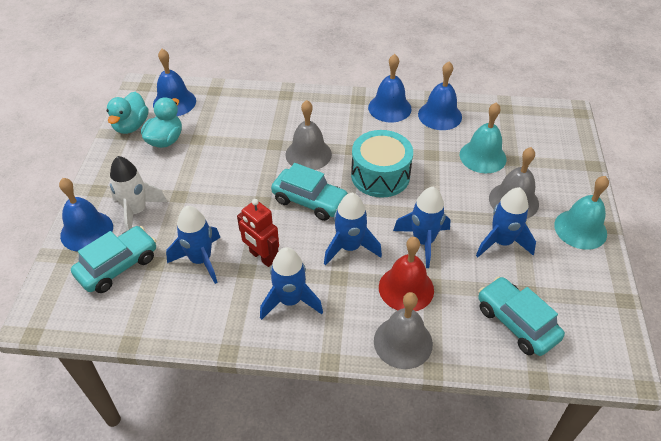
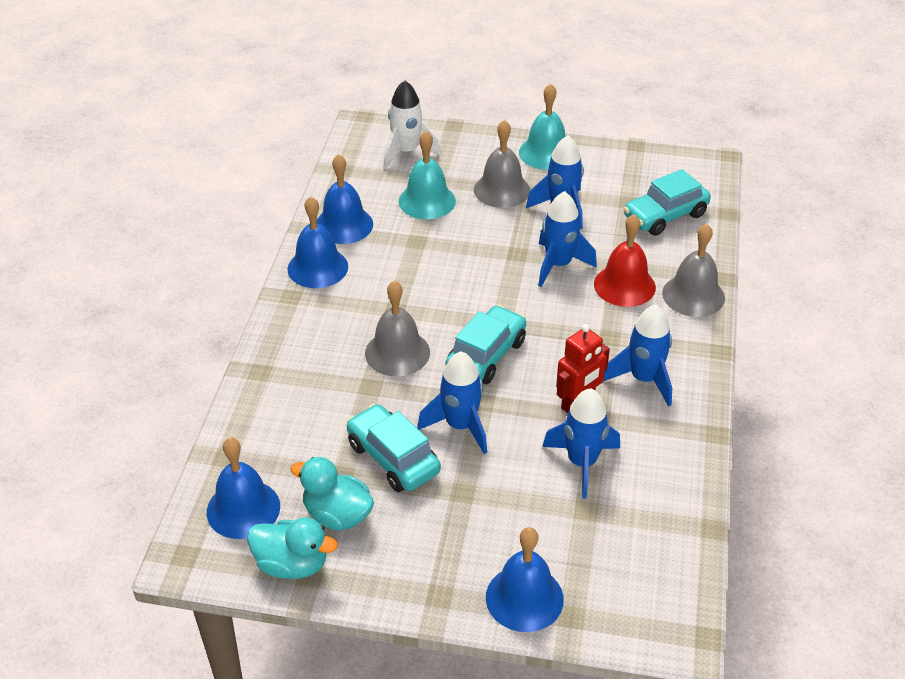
camera: 85 degrees left, 5 degrees down
(118, 266) = (591, 552): turquoise car -> turquoise car (393, 458)
(137, 211) = (490, 539): white rocket -> white rocket (407, 152)
(350, 247) = (565, 324): blue rocket -> blue rocket (460, 426)
(380, 175) = (448, 288): turquoise drum -> none

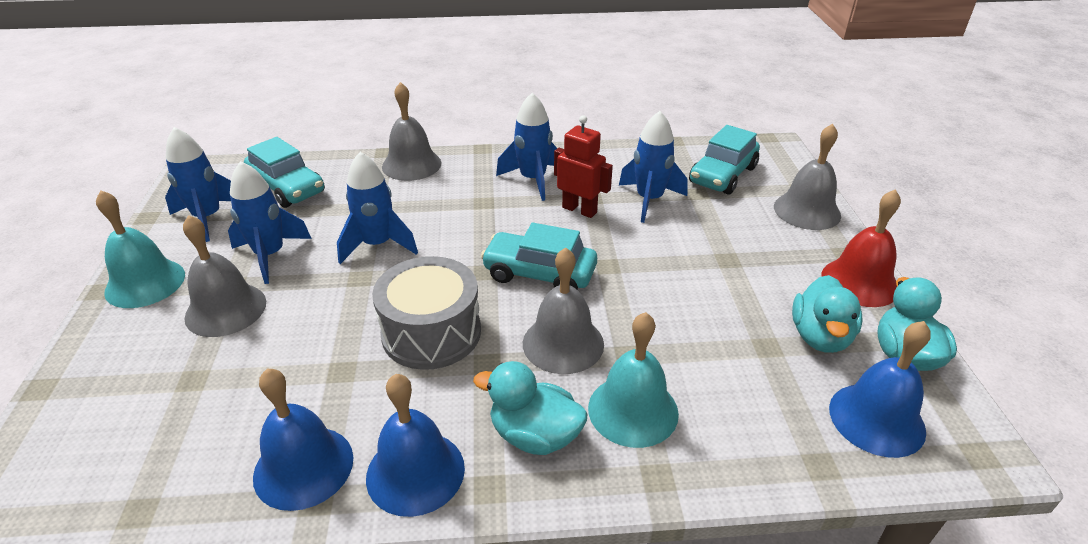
camera: 105 degrees left, 5 degrees down
(319, 322) = (534, 435): none -> turquoise duck
(393, 458) = (719, 312): turquoise car -> turquoise car (722, 175)
(407, 152) = (103, 431): white rocket -> none
(427, 201) = (245, 379): turquoise bell -> turquoise bell (633, 410)
(437, 285) = (431, 332): none -> grey drum
(460, 426) = (648, 274): blue rocket -> blue rocket (208, 218)
(524, 598) = (807, 211): blue bell -> grey bell
(624, 285) = (405, 201): red bell -> red bell (859, 282)

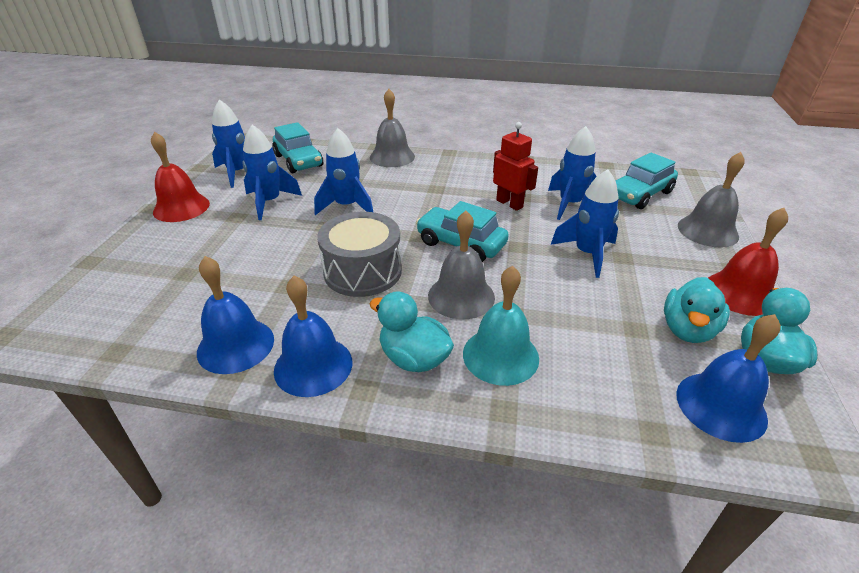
camera: 15 degrees right, 0 degrees up
(145, 283) = (181, 207): turquoise bell -> red bell
(226, 309) = (226, 232): grey bell -> none
(533, 180) = (480, 178): blue rocket -> blue rocket (587, 254)

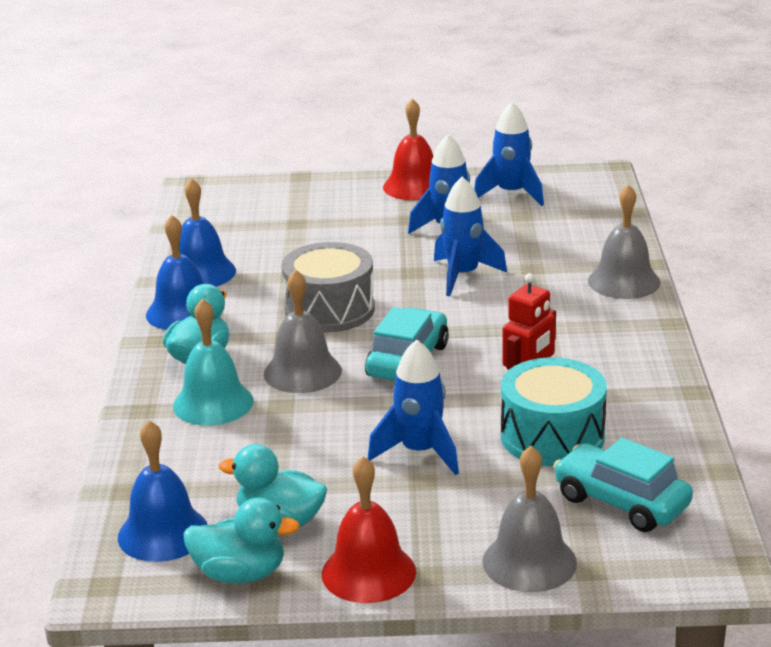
camera: 80 degrees right, 10 degrees down
(298, 161) = (567, 221): turquoise car -> none
(570, 204) = (552, 436): blue rocket -> turquoise drum

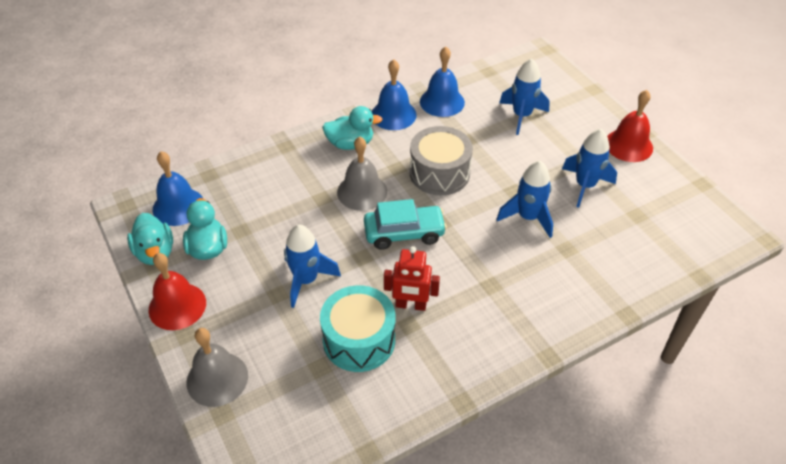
camera: 60 degrees right, 20 degrees up
(213, 403) = (308, 169): turquoise bell -> none
(511, 194) = (663, 197): blue rocket -> blue rocket (521, 116)
(621, 502) = (302, 405): turquoise car -> none
(624, 281) = (587, 307): grey bell -> none

